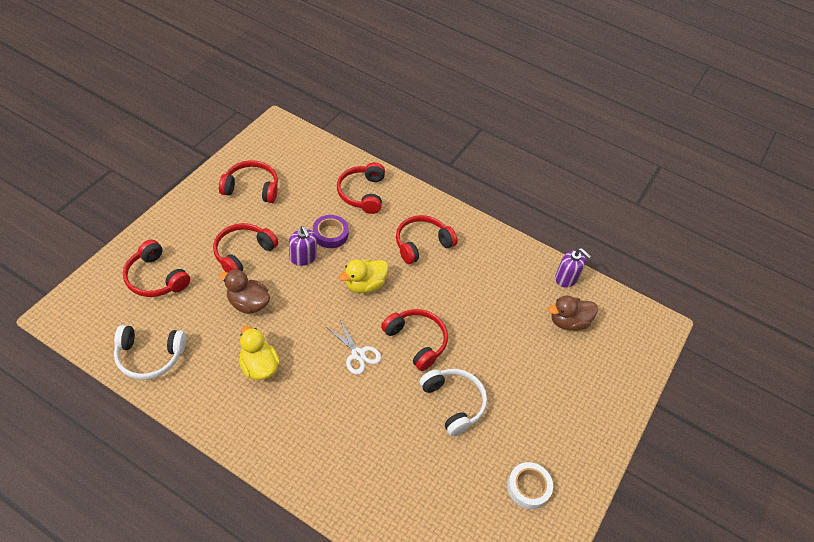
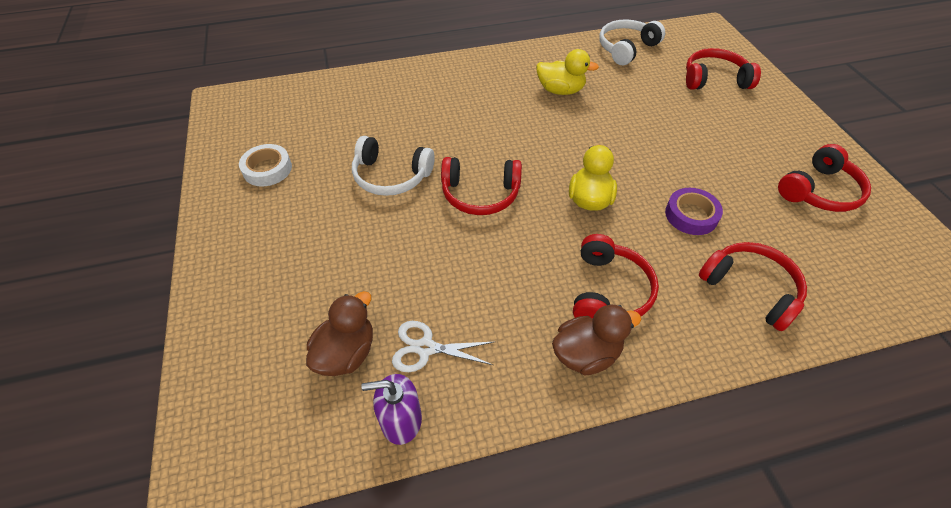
camera: 140 degrees right, 0 degrees up
(243, 253) = (709, 139): red headphones -> none
(248, 303) = (637, 114): brown duck -> brown duck (586, 354)
(303, 257) = (669, 176): purple soap dispenser -> none
(358, 354) = (511, 148): white scissors -> white scissors (426, 348)

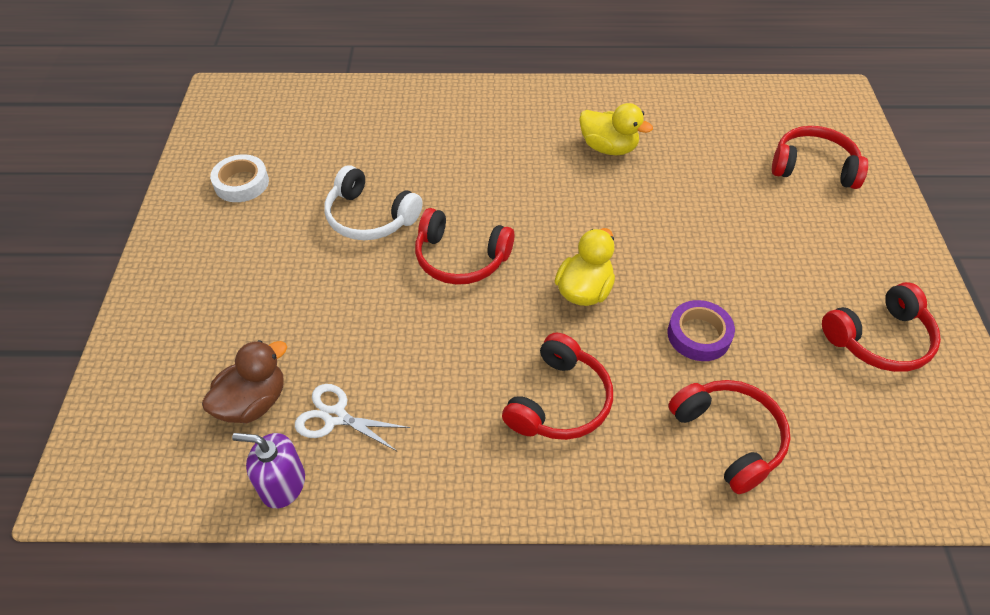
camera: 15 degrees right, 0 degrees up
(586, 354) = (503, 465): brown duck -> none
(626, 48) = (716, 106): white headphones -> none

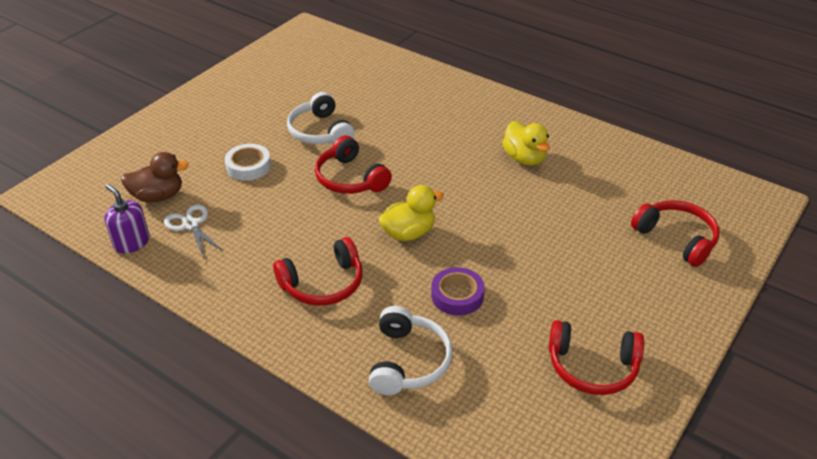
camera: 35 degrees right, 10 degrees down
(241, 183) = (267, 82): white tape -> white tape (248, 166)
(729, 437) = (408, 361): red headphones -> white headphones

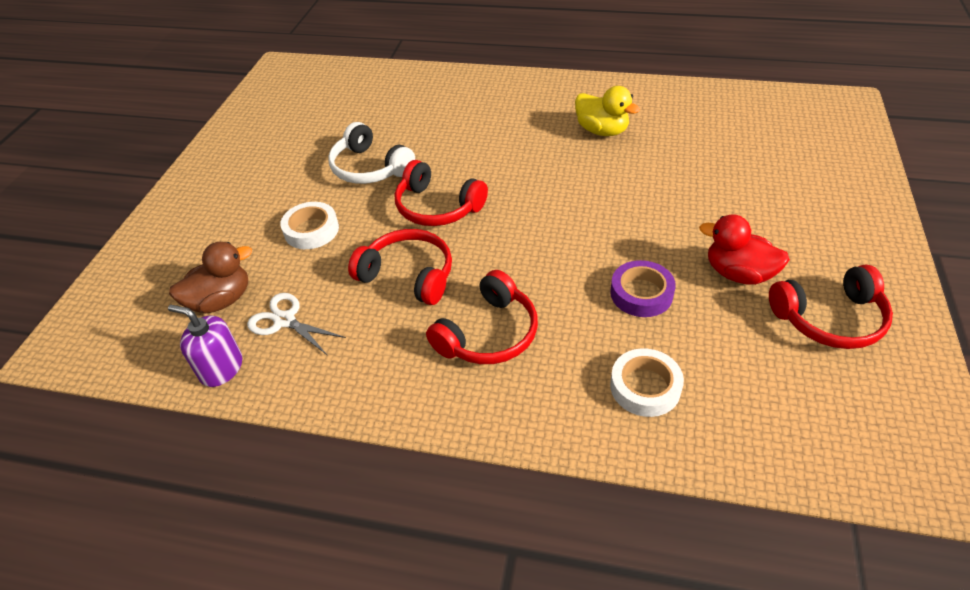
camera: 20 degrees left, 5 degrees up
(408, 233) = (541, 244): yellow duck -> none
(408, 361) = (645, 387): white headphones -> white tape
(546, 308) = (738, 274): none -> red duck
(676, 238) = (801, 162): red headphones -> red headphones (408, 275)

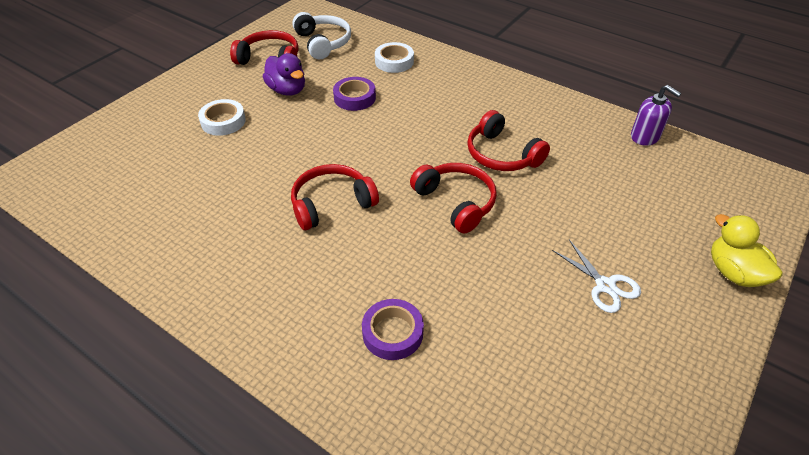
camera: 160 degrees left, 0 degrees up
(221, 300) = (654, 181): brown duck -> none
(285, 320) = (601, 152): white scissors -> white scissors (605, 285)
(311, 230) = (576, 218): white tape -> white tape (223, 121)
(369, 168) = (506, 272): white headphones -> white headphones (323, 43)
(440, 110) = (392, 333): none -> purple tape
(488, 334) = (463, 105): red headphones -> red headphones (331, 204)
(602, 131) = (252, 229): yellow duck -> yellow duck (733, 272)
(738, 274) = (287, 90): red duck -> purple duck

